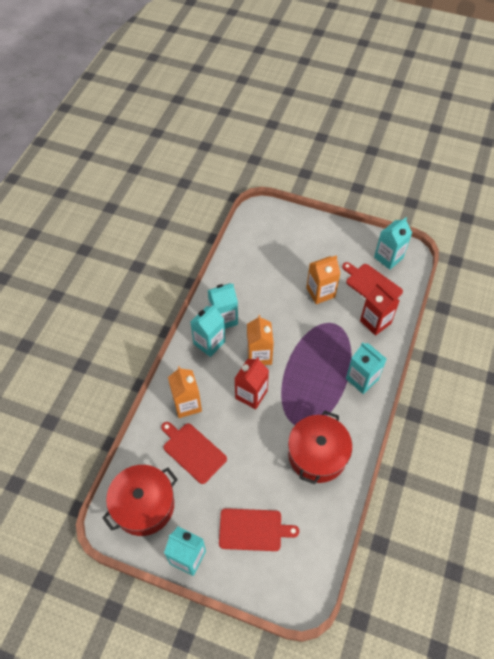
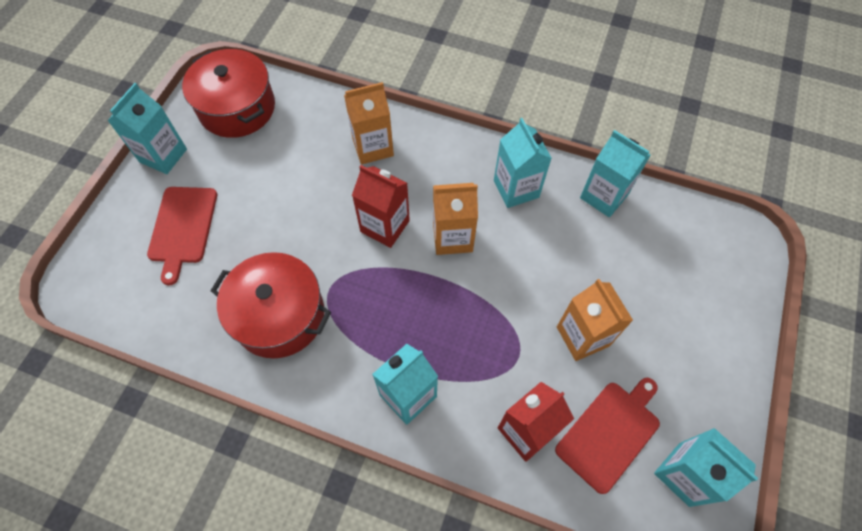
camera: 90 degrees right, 5 degrees up
(193, 451) = (303, 156): red cutting board -> none
(209, 343) = (472, 171): turquoise carton -> turquoise carton (604, 196)

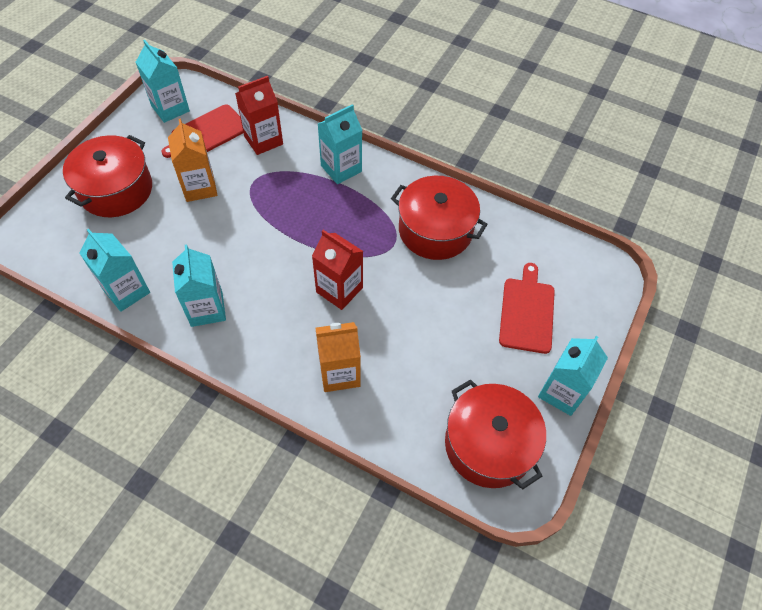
camera: 175 degrees left, 5 degrees down
(452, 237) = (280, 272): orange carton -> none
(682, 317) = (116, 190): none -> red pot

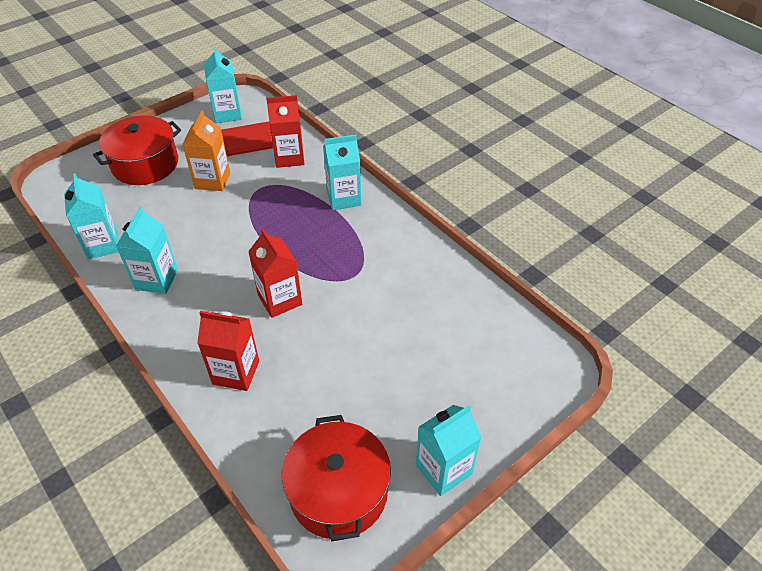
camera: 25 degrees right, 10 degrees down
(339, 373) = (236, 372): orange carton -> red carton
(435, 230) = (401, 275): red pot -> none
(527, 312) = (450, 379): red cutting board -> none

